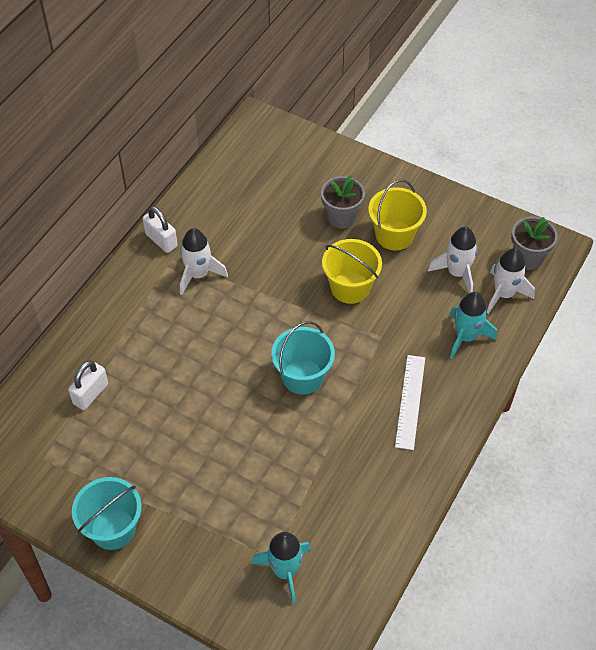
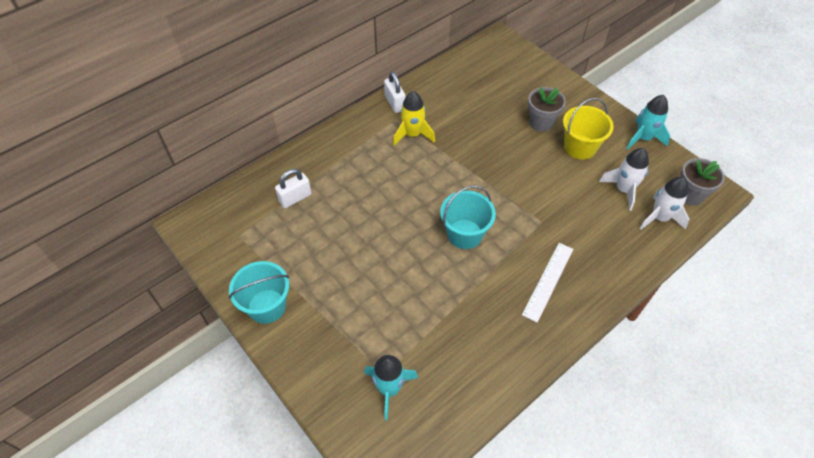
camera: 20 degrees right, 0 degrees up
(198, 274) = (412, 134): white rocket -> yellow rocket
(350, 287) = (529, 176): yellow bucket -> none
(466, 337) = (614, 243): turquoise rocket -> turquoise rocket (643, 138)

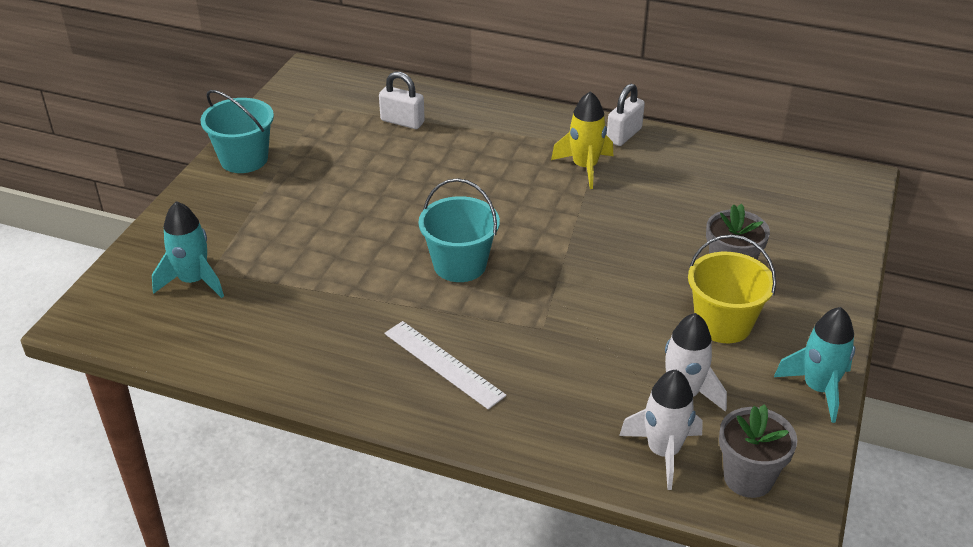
camera: 60 degrees right, 15 degrees down
(548, 281) = (443, 364): white ruler -> white ruler turned 45 degrees clockwise

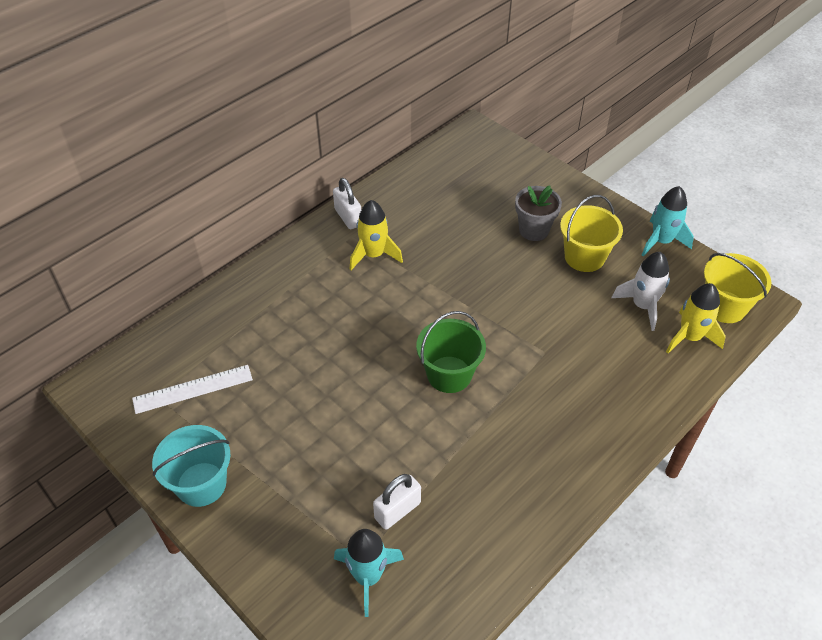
camera: 65 degrees left, 10 degrees up
(402, 121) = (229, 344): white padlock -> white padlock (397, 510)
(443, 364) = (559, 425): white ruler -> white ruler (193, 389)
(459, 265) = (449, 374): turquoise bucket -> green bucket
(663, 452) = (689, 337): white rocket -> yellow rocket
(748, 478) = (724, 307): grey flower pot -> yellow bucket

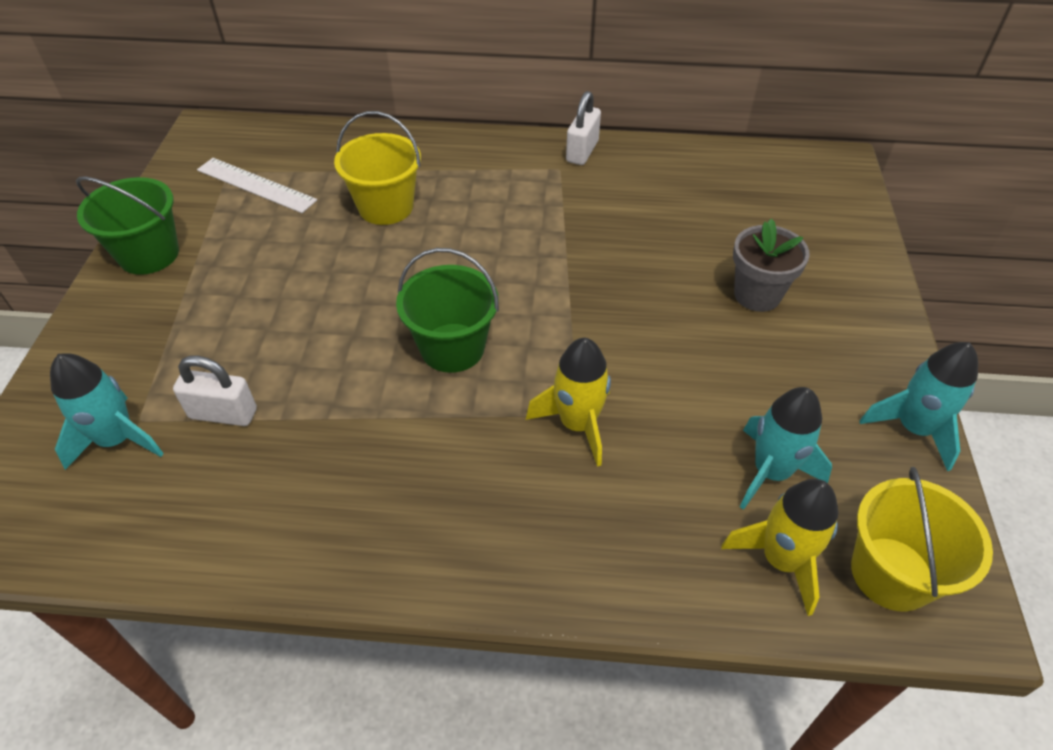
camera: 50 degrees right, 0 degrees up
(201, 484) = (149, 254): turquoise bucket -> green bucket
(373, 255) = (554, 197): yellow rocket -> yellow rocket (577, 424)
(584, 257) = (777, 365): yellow bucket -> yellow bucket (386, 207)
(642, 306) = (771, 472): white rocket -> turquoise rocket

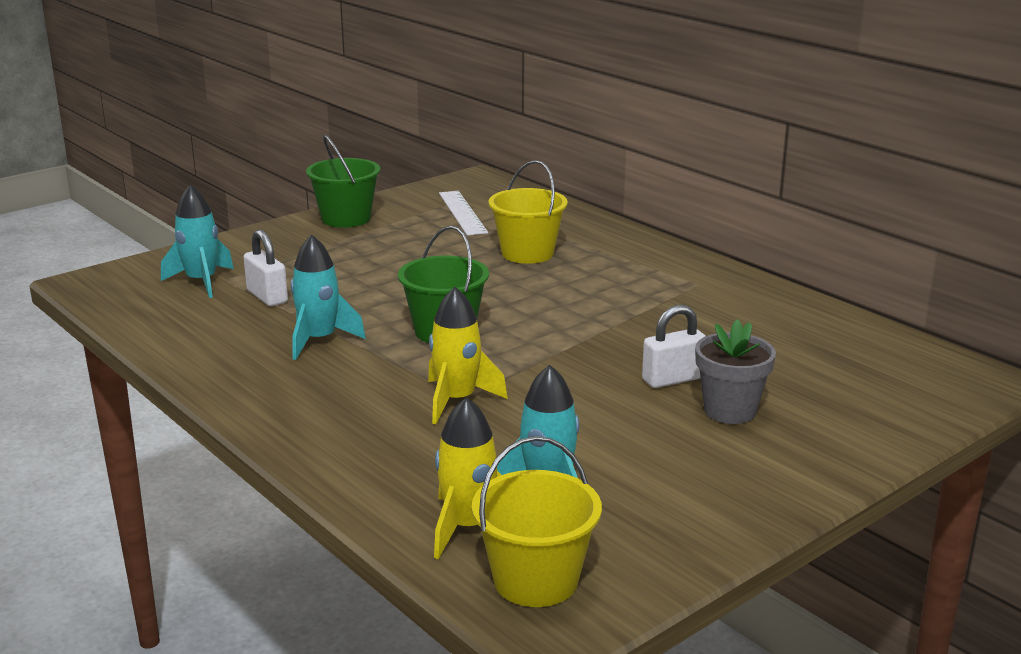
camera: 45 degrees right, 25 degrees down
(582, 151) = (737, 282): white padlock -> white padlock (673, 379)
(913, 428) = (716, 535): turquoise rocket -> turquoise rocket (319, 340)

